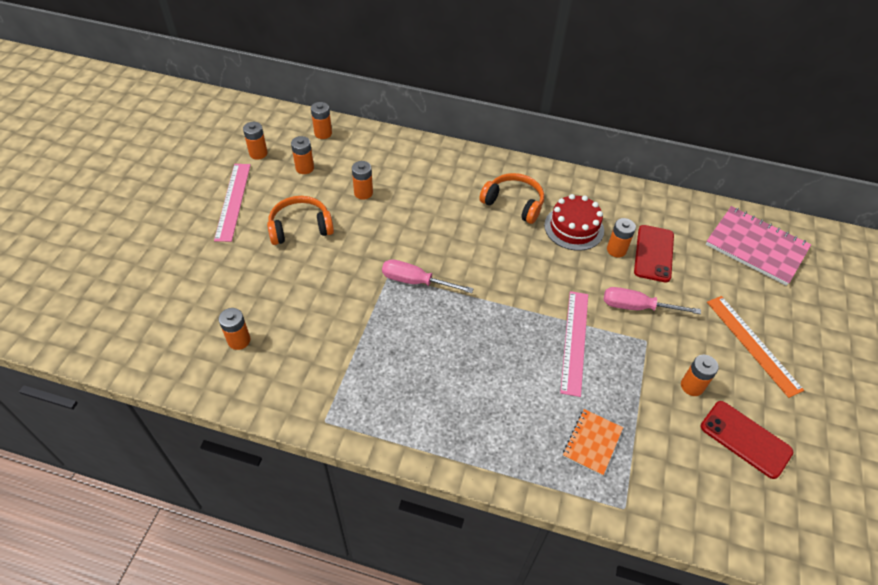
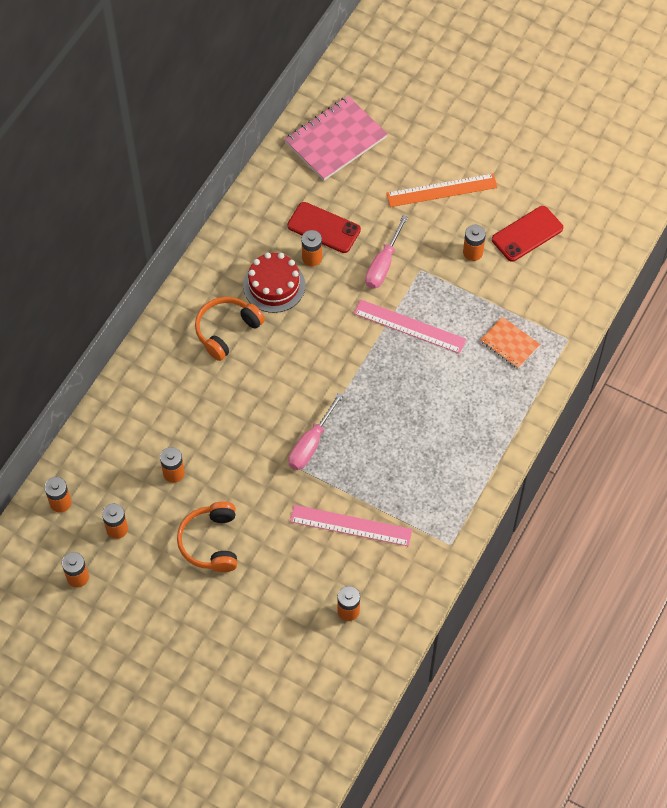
camera: 75 degrees left, 10 degrees up
(233, 201) = (152, 608): pink ruler -> pink ruler (351, 525)

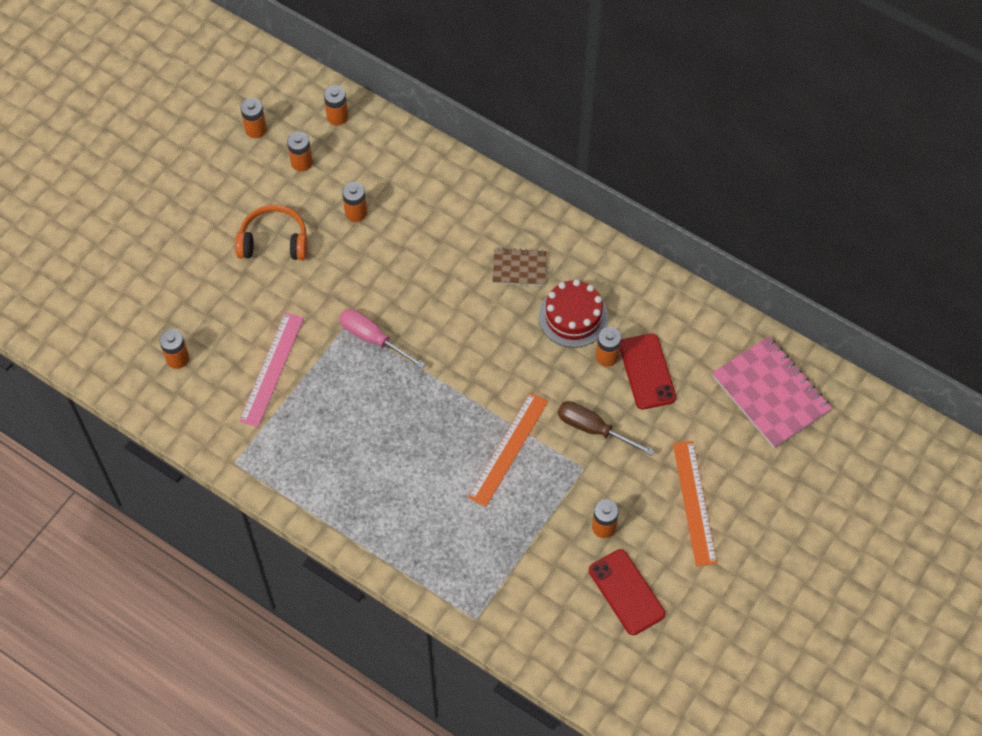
camera: 95 degrees right, 0 degrees up
(226, 331) = (519, 268): orange headphones -> brown notebook
(323, 228) = (647, 371): red phone -> red phone turned 45 degrees counterclockwise
(383, 264) = (593, 429): pink screwdriver -> brown screwdriver
(409, 326) = (508, 449): pink ruler -> orange ruler
(509, 343) = (475, 553): orange notebook -> none

